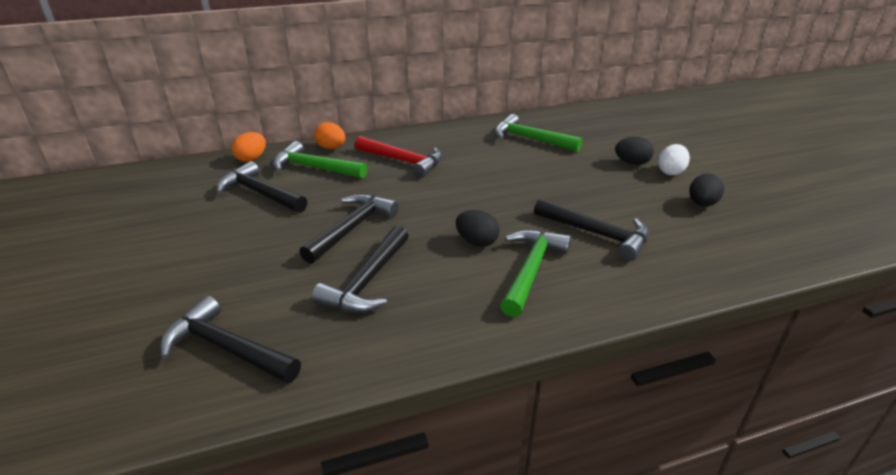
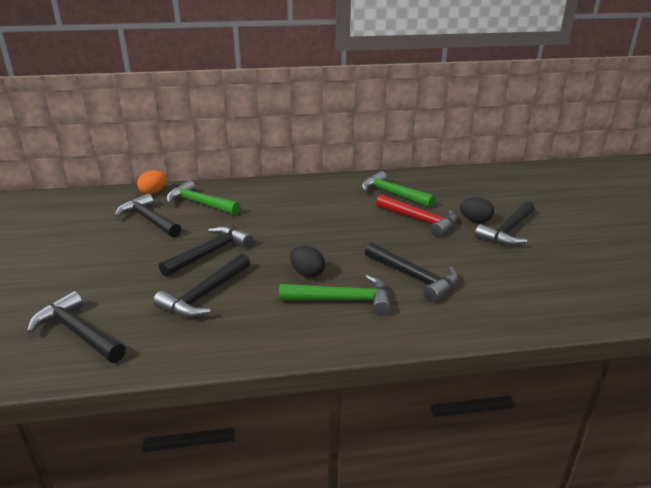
camera: 10 degrees right, 5 degrees down
(331, 148) = (220, 188): orange egg -> none
(403, 161) = (274, 204): red hammer -> red hammer (420, 220)
(531, 270) = (343, 300): green hammer -> green hammer turned 60 degrees clockwise
(670, 172) = (508, 231): white egg -> black hammer
(702, 204) = (523, 261): black egg -> none

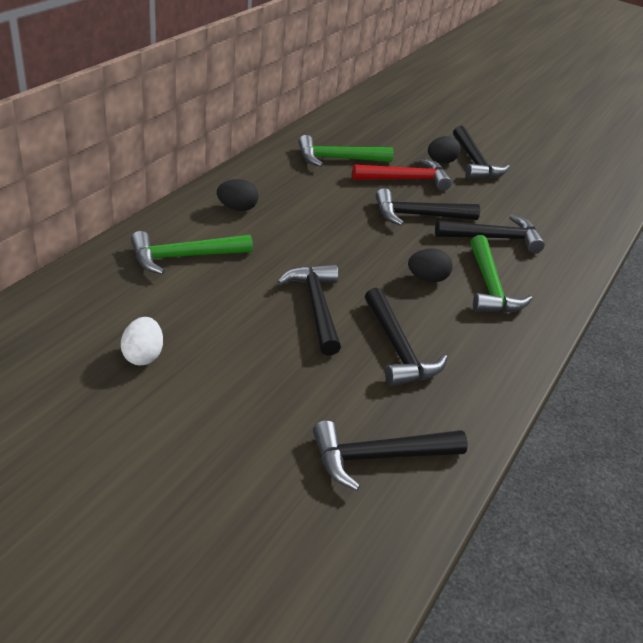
camera: 55 degrees left, 10 degrees up
(96, 231) = (143, 355): none -> white egg
(149, 220) = (173, 307): black hammer -> black hammer (418, 215)
(153, 192) = (94, 270): orange egg -> none
(273, 194) = (237, 208): none -> black egg
(343, 300) = (490, 286): green hammer -> green hammer turned 135 degrees clockwise

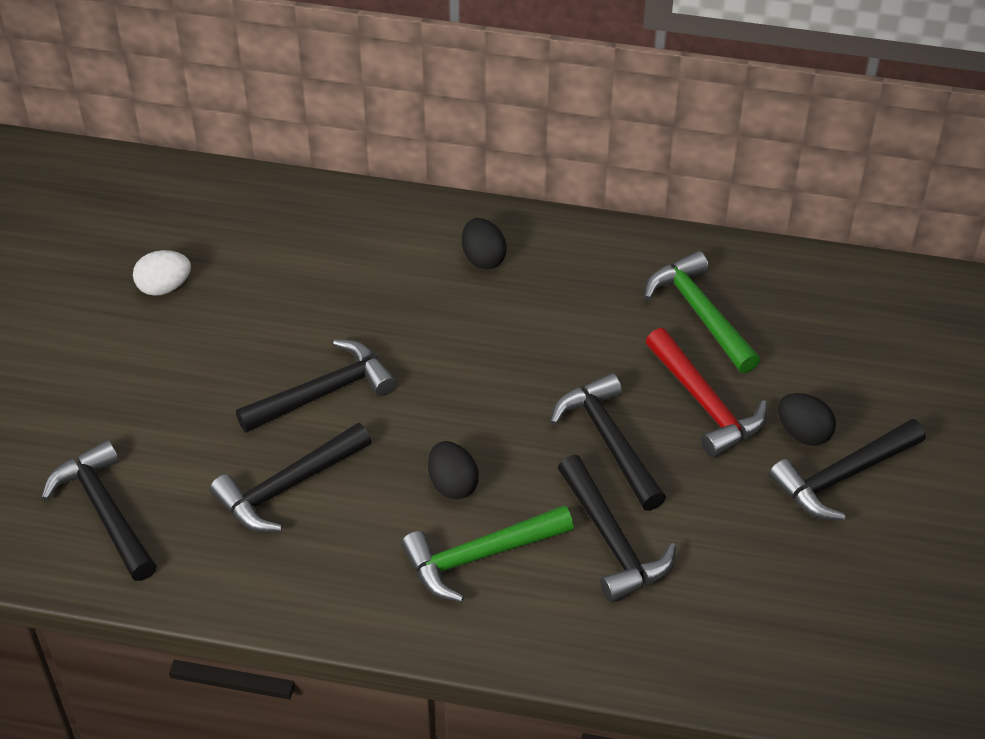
camera: 75 degrees right, 10 degrees up
(184, 257) = (347, 252): green hammer -> none

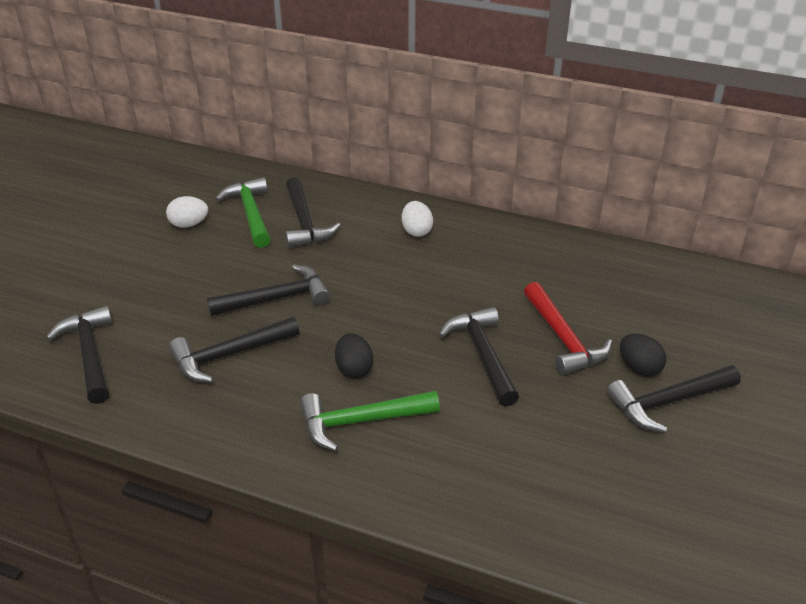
camera: 10 degrees right, 10 degrees down
(483, 258) = (416, 231): black egg -> white egg
(612, 541) = (470, 424): black hammer -> black hammer (305, 222)
(700, 313) = (569, 281): green hammer -> green hammer (250, 213)

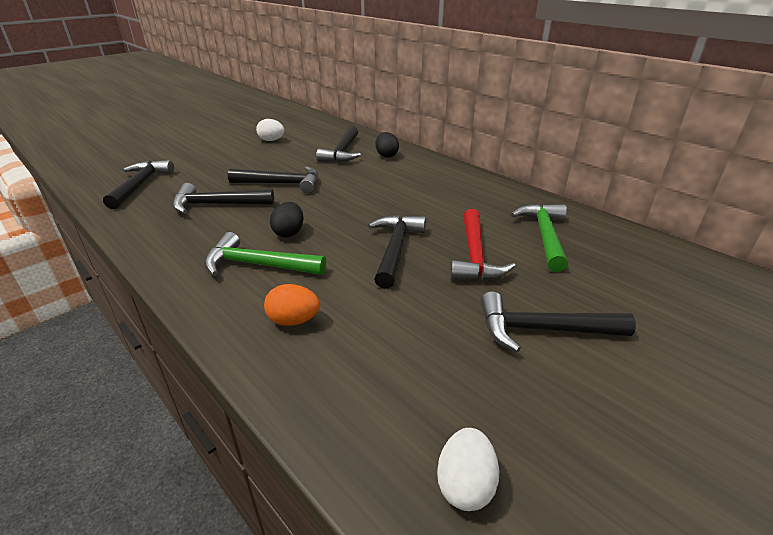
camera: 25 degrees right, 5 degrees down
(250, 213) = (313, 142): green hammer -> green hammer (544, 236)
(416, 231) = (414, 170): white egg -> white egg (465, 484)
(454, 471) = (293, 320): none -> orange egg
(639, 368) = (532, 294): black egg -> black egg (386, 155)

